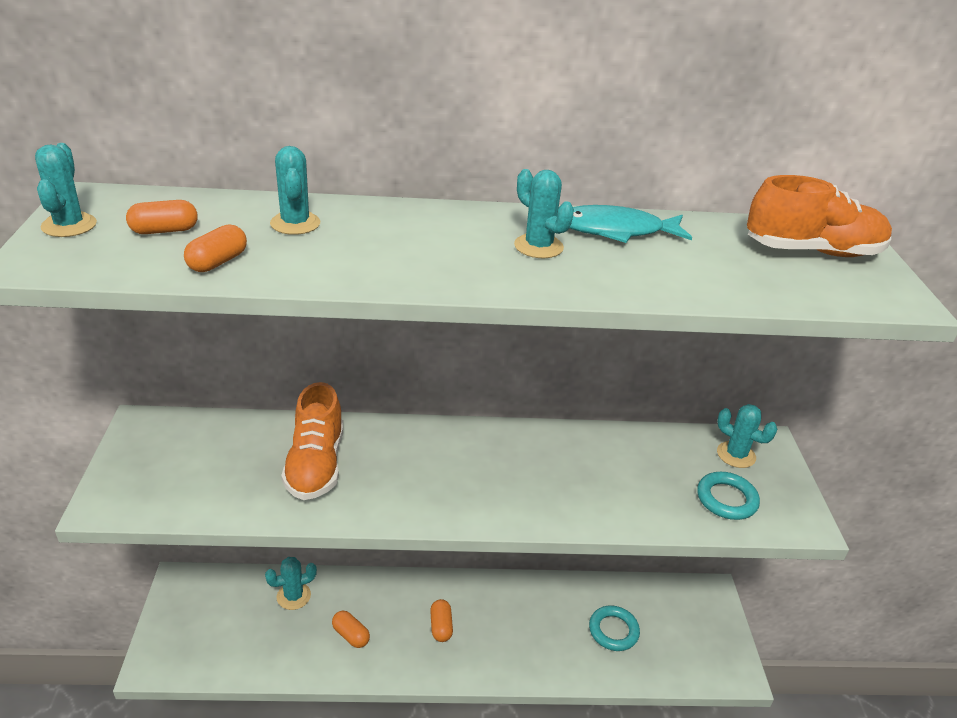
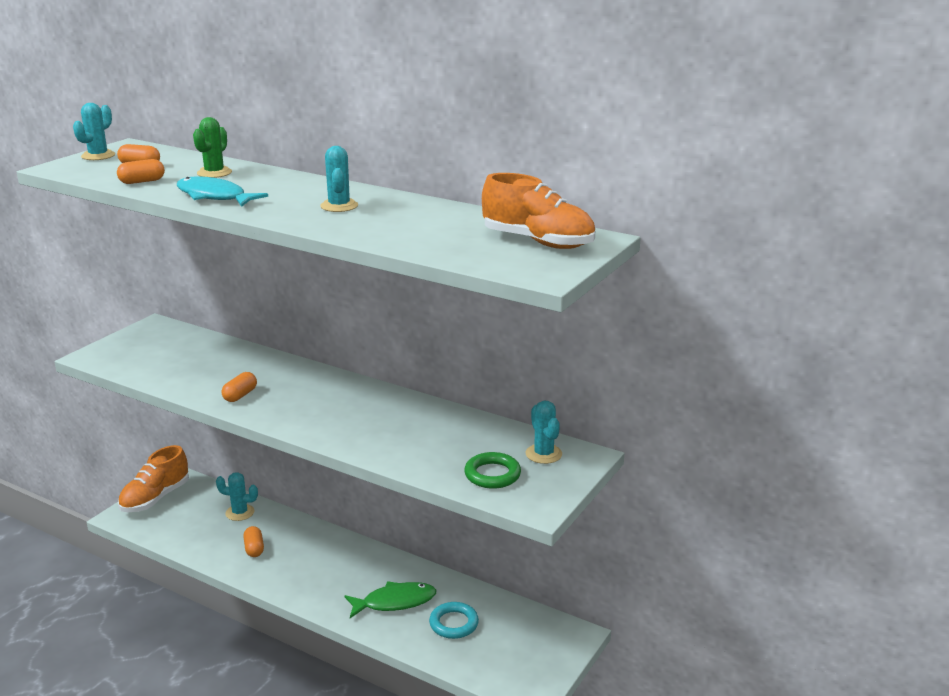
camera: 35 degrees right, 10 degrees down
(295, 223) = (214, 173): turquoise cactus -> green cactus
(316, 465) = (228, 372): orange shoe -> orange shoe (155, 498)
(441, 626) = (321, 568): orange capsule -> orange capsule (240, 395)
(543, 632) = (395, 602): none -> green fish
(615, 230) = (410, 208): turquoise fish -> turquoise fish (214, 197)
(726, 499) = (492, 474): turquoise ring -> green ring

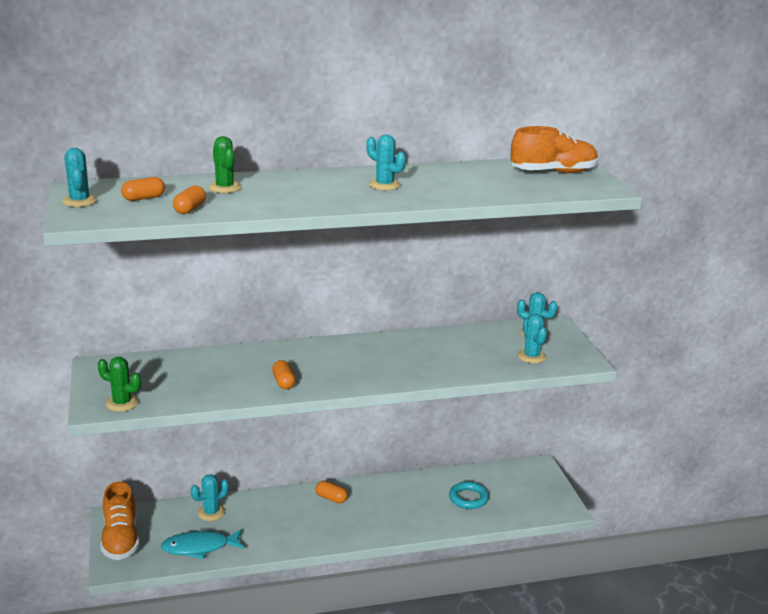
camera: 45 degrees left, 0 degrees up
(112, 360) = (122, 403): none -> green cactus
(214, 197) = (282, 203): turquoise fish -> turquoise fish (199, 547)
(254, 549) = (266, 529): orange capsule -> orange capsule (331, 498)
(395, 602) = (415, 506): green fish -> none
(492, 474) = (531, 356): green ring -> turquoise cactus

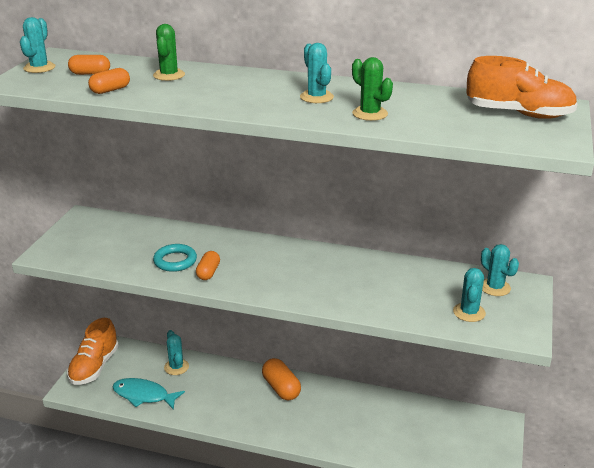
camera: 30 degrees right, 5 degrees up
(122, 403) = (67, 255): green cactus -> green cactus (370, 114)
(211, 512) = (176, 367): turquoise cactus -> turquoise cactus turned 75 degrees clockwise
(331, 498) = (281, 388): orange capsule -> orange capsule, size x1.59
(468, 498) = (405, 432): turquoise ring -> turquoise ring (175, 261)

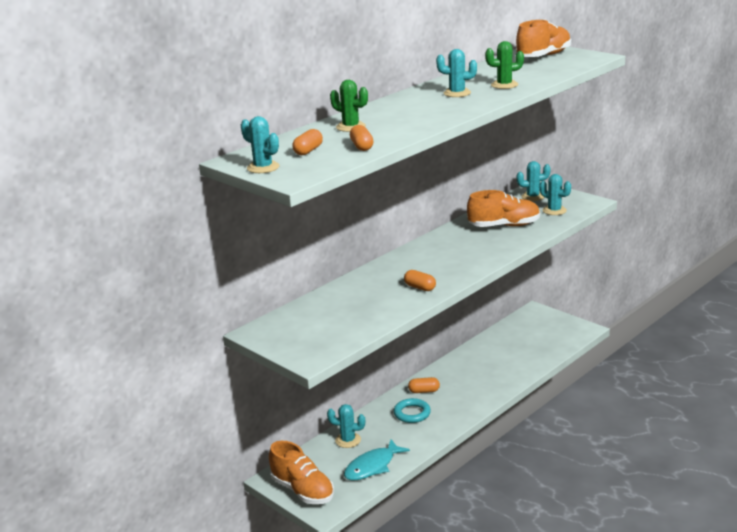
camera: 60 degrees left, 5 degrees down
(175, 261) = (387, 298): turquoise ring -> turquoise ring (412, 413)
(281, 388) = (424, 391): orange capsule -> orange capsule, size x0.63
(394, 287) = (504, 226): none -> orange shoe

